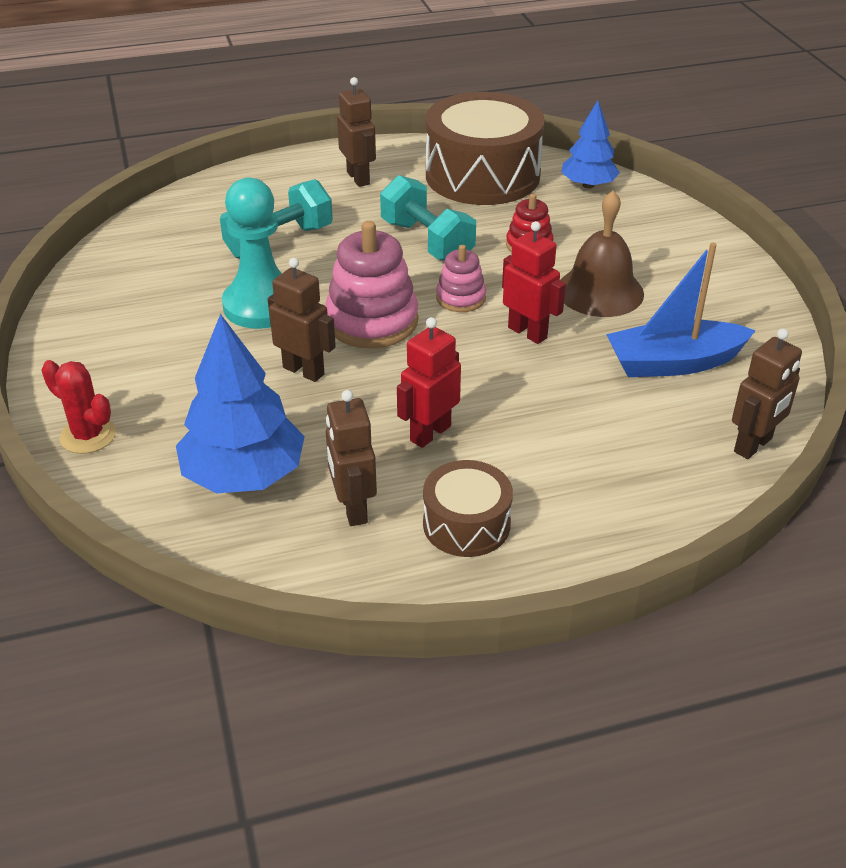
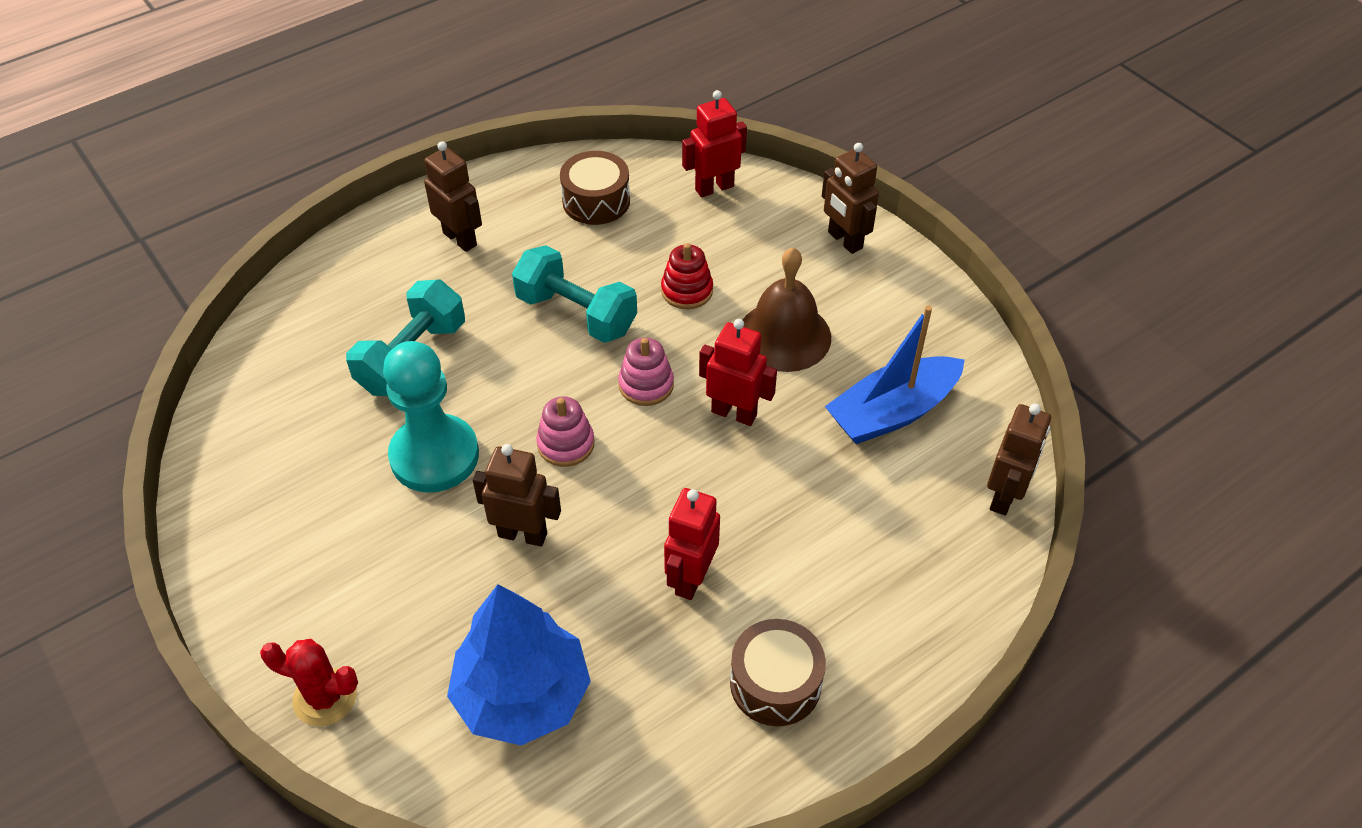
camera: 20 degrees left, 10 degrees up
(353, 508) = (655, 701): brown robot -> brown robot (844, 240)
(372, 321) = (566, 444): pink stacking toy -> pink stacking toy, size x0.56
(482, 175) = (596, 201): brown drum -> brown drum, size x0.52
(588, 185) = (714, 188): blue tree -> red robot

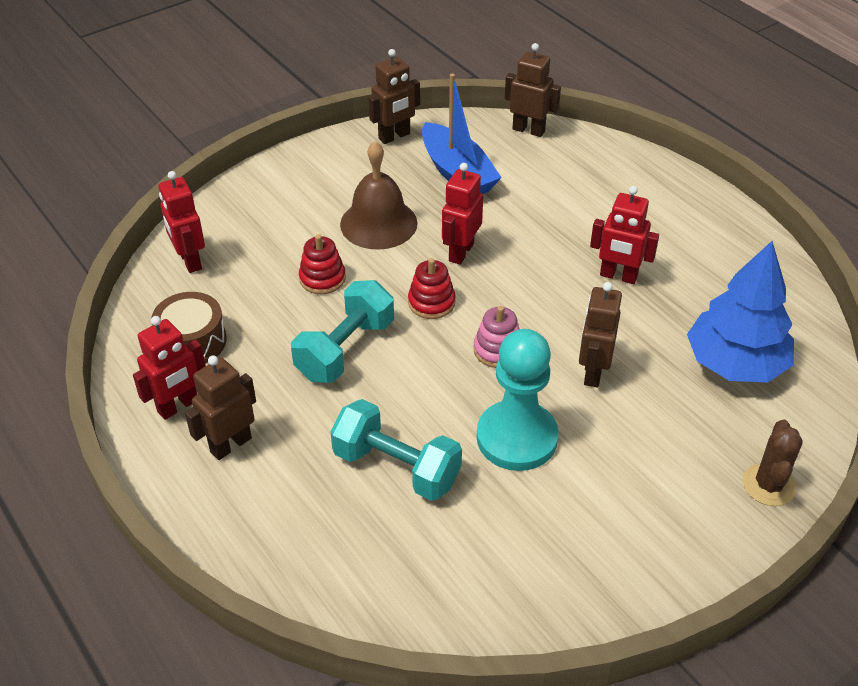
camera: 90 degrees left, 5 degrees down
(325, 697) = (769, 485): red cactus -> brown cactus
(512, 200) = (178, 406): none -> red robot
(646, 385) = (431, 302): pink stacking toy -> red stacking toy
(775, 683) = (693, 237): brown drum -> none
(844, 240) = (272, 186): brown robot -> brown robot (394, 136)

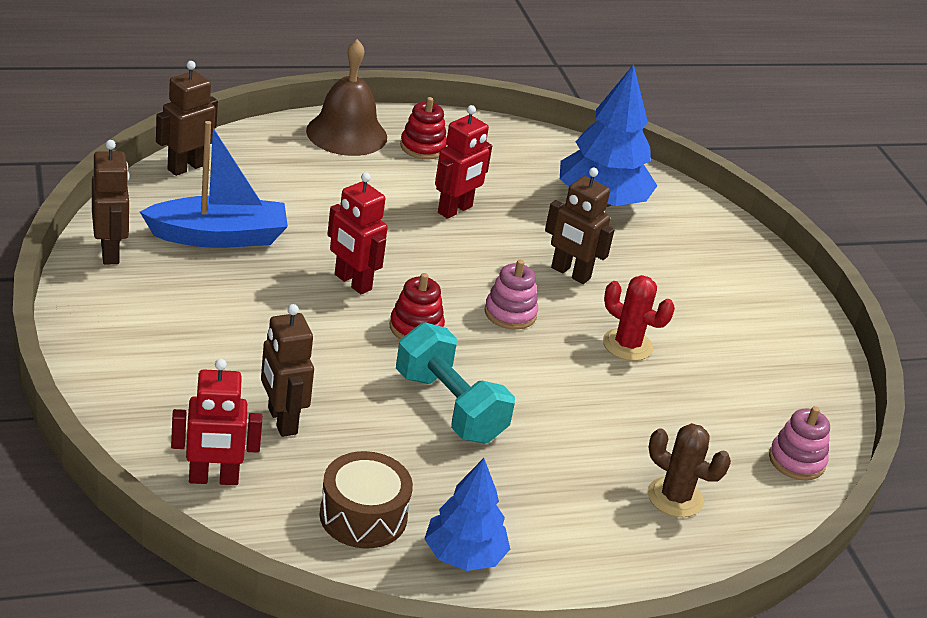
camera: 75 degrees left, 10 degrees down
(178, 406) = (464, 555): red robot -> blue tree
(230, 444) = (543, 531): brown robot -> brown robot (281, 421)
(322, 278) = (325, 386): red stacking toy -> red stacking toy (423, 147)
(378, 223) = (261, 317): brown bell -> brown bell (346, 133)
(396, 467) = (629, 428): turquoise dumbbell -> none
(434, 607) = (796, 461): none -> pink stacking toy
(517, 438) = (627, 345): turquoise pawn -> red cactus
(769, 485) = (737, 244): brown cactus -> brown cactus (675, 497)

